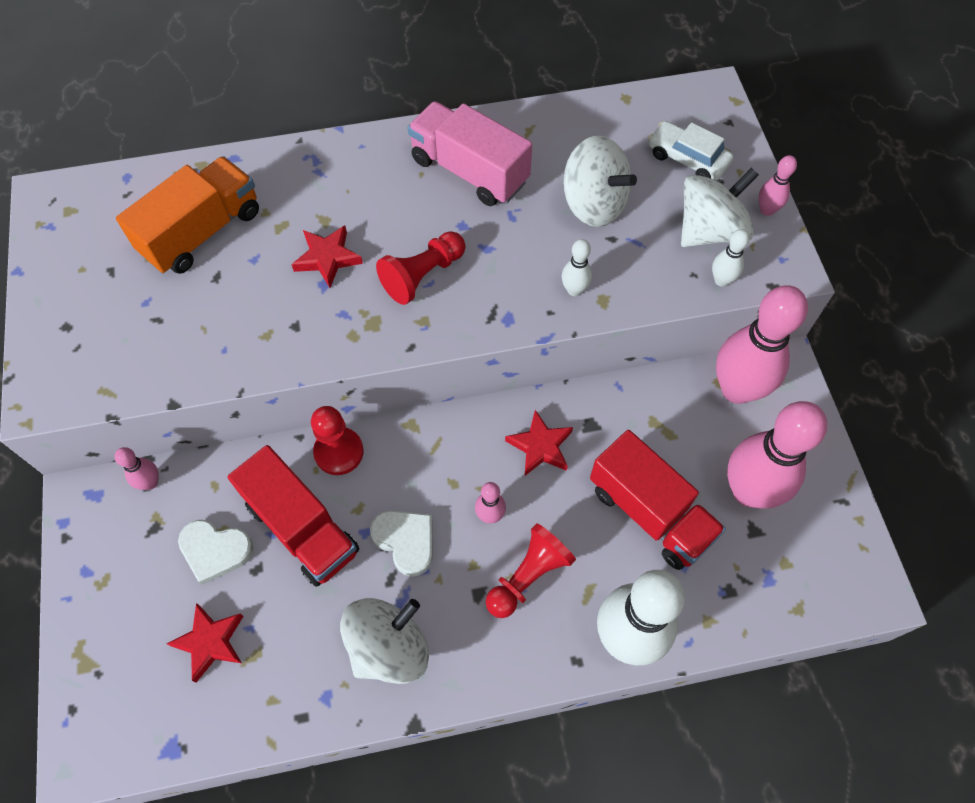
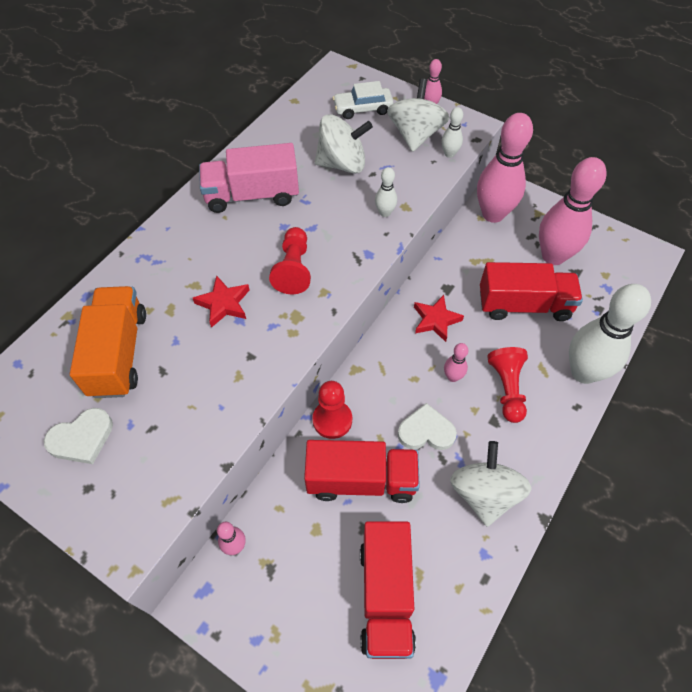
camera: 45 degrees left, 5 degrees down
(210, 642) = (385, 595): red star -> red truck
(215, 550) = (325, 543): white heart -> white heart (82, 438)

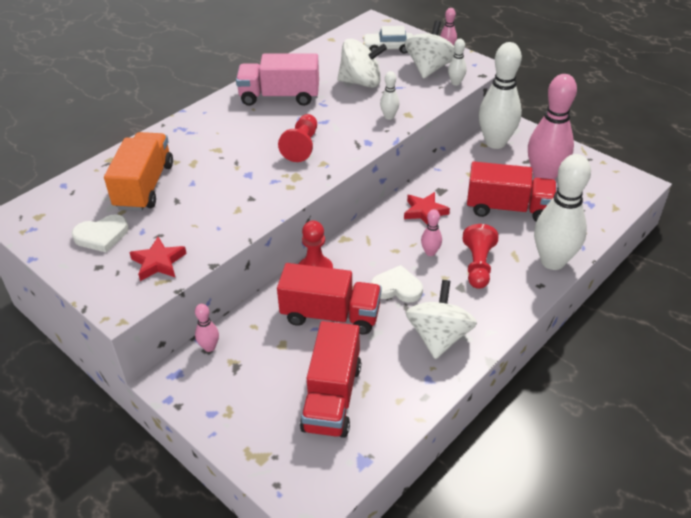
camera: 10 degrees right, 15 degrees down
(223, 304) = (238, 163): red star -> red star (158, 262)
(493, 214) = (495, 143): pink bowling pin -> white bowling pin

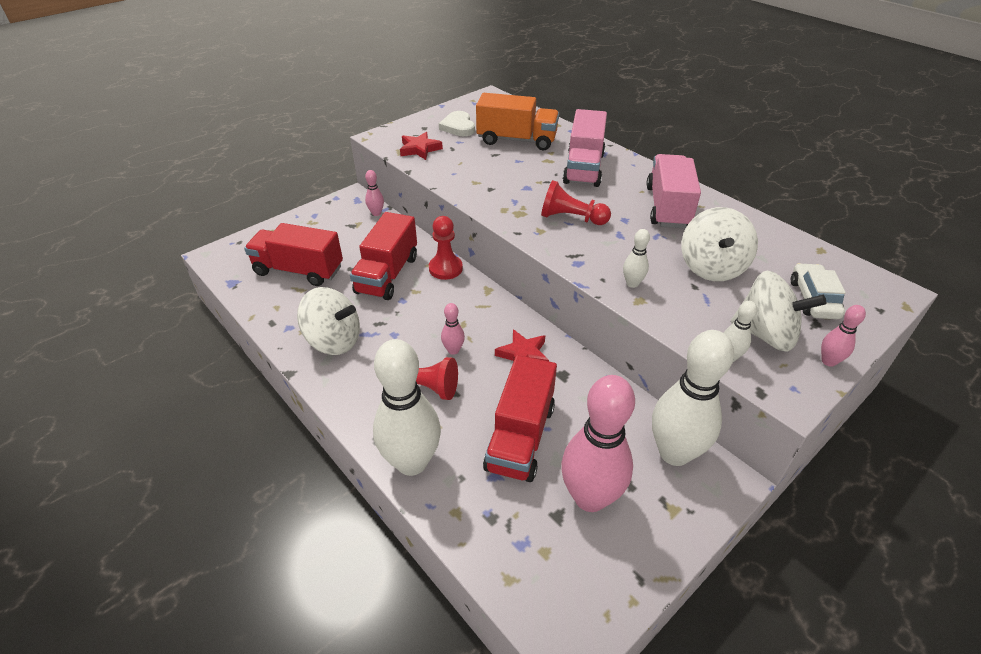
camera: 95 degrees right, 0 degrees up
(211, 140) = (583, 168): none -> pink truck
(397, 287) = (408, 319): white heart -> none

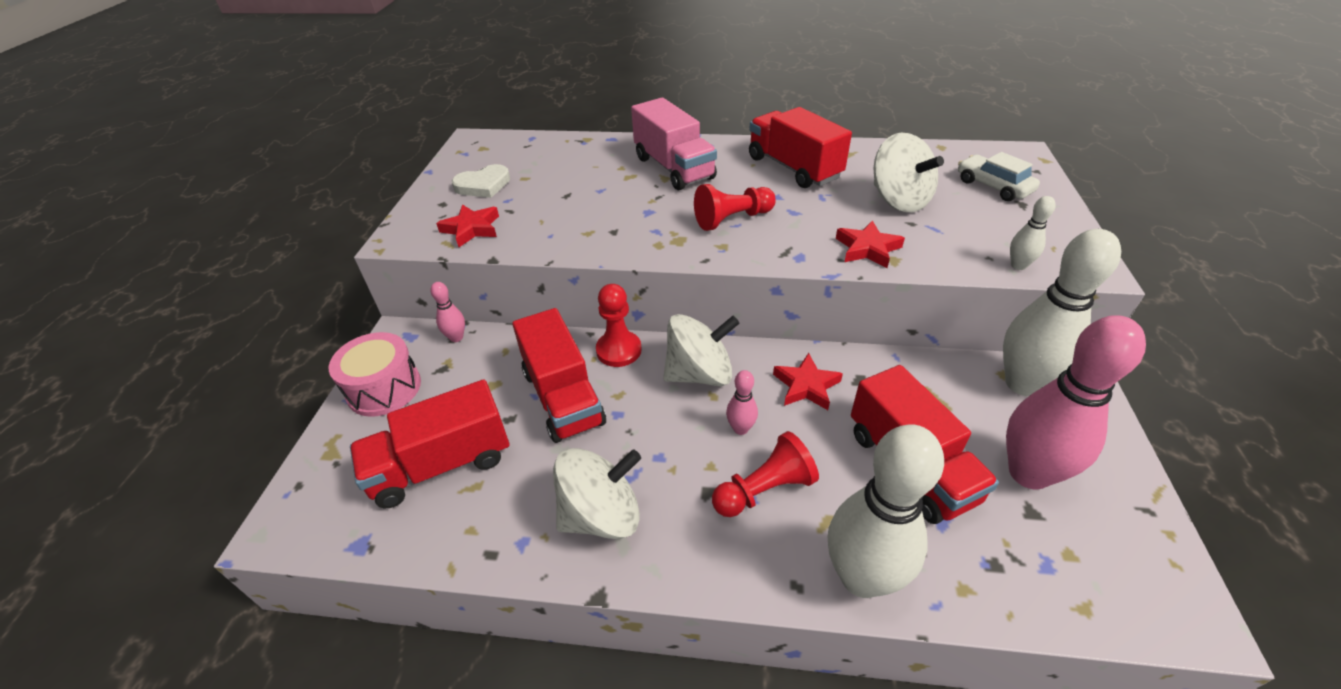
camera: 40 degrees left, 0 degrees up
(317, 219) = (384, 388): none -> pink drum
(458, 127) = (483, 185): white heart -> white heart turned 60 degrees counterclockwise
(516, 140) = (569, 171): orange truck -> none
(632, 283) = (867, 249): white bowling pin -> red star
(667, 207) = (793, 168): pink truck -> red truck
(765, 334) = (1010, 232): white spinning top -> white spinning top (699, 374)
(828, 361) = (1071, 227): pink bowling pin -> none

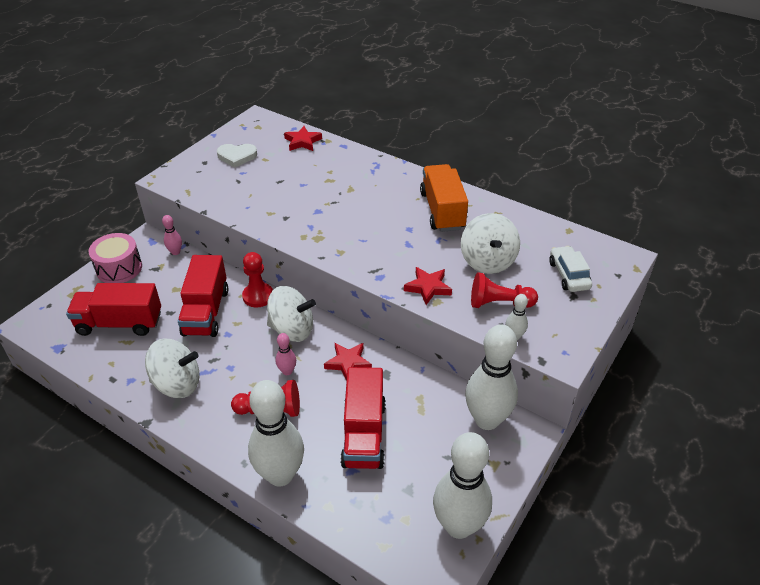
camera: 25 degrees right, 0 degrees up
(471, 229) = (207, 186): red star -> red star (302, 142)
(674, 168) = (363, 183): pink truck -> none
(732, 219) = (364, 235): red pawn -> red pawn (499, 303)
(793, 168) = (442, 211): red truck -> orange truck
(1028, 473) = (430, 469): pink bowling pin -> none
(1133, 529) = (458, 526): none -> white bowling pin

